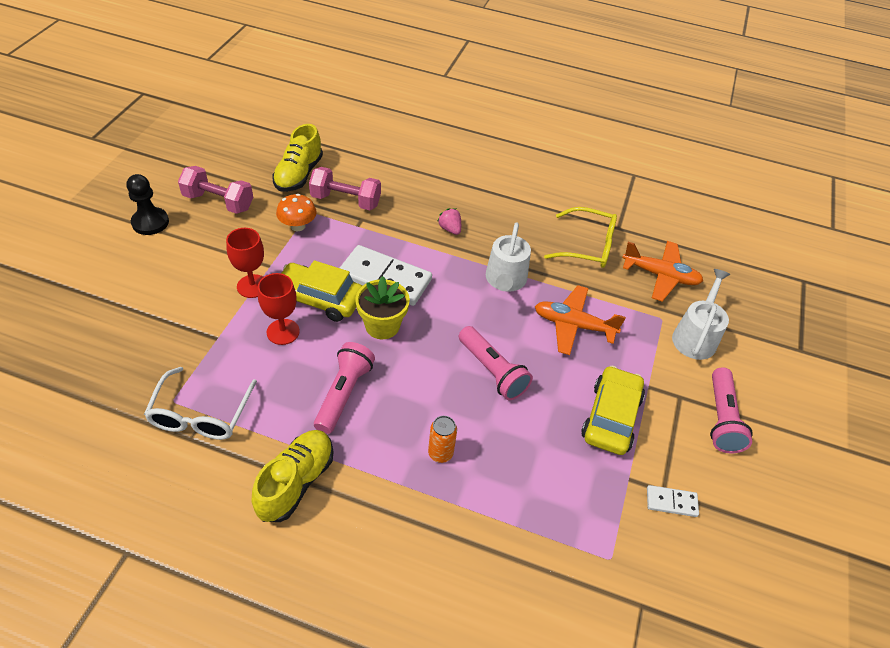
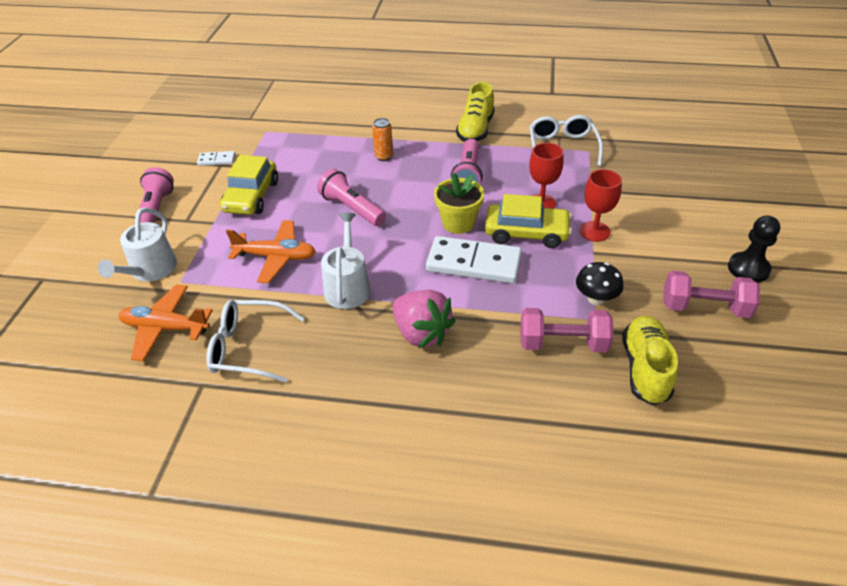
camera: 175 degrees right, 5 degrees down
(298, 226) = (596, 298): orange mushroom -> black mushroom
(450, 229) = (421, 333): pink strawberry -> pink strawberry, size x1.97
(588, 246) = (248, 347): yellow glasses -> white glasses

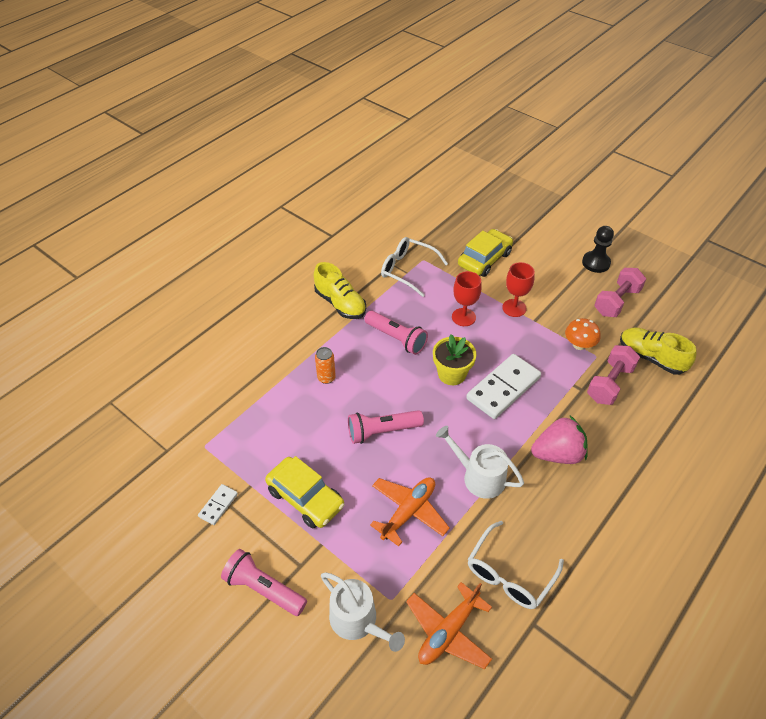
camera: 60 degrees left, 5 degrees up
(526, 233) = (491, 343): yellow car -> yellow car (484, 259)
(596, 298) = (579, 345): black mushroom -> orange mushroom

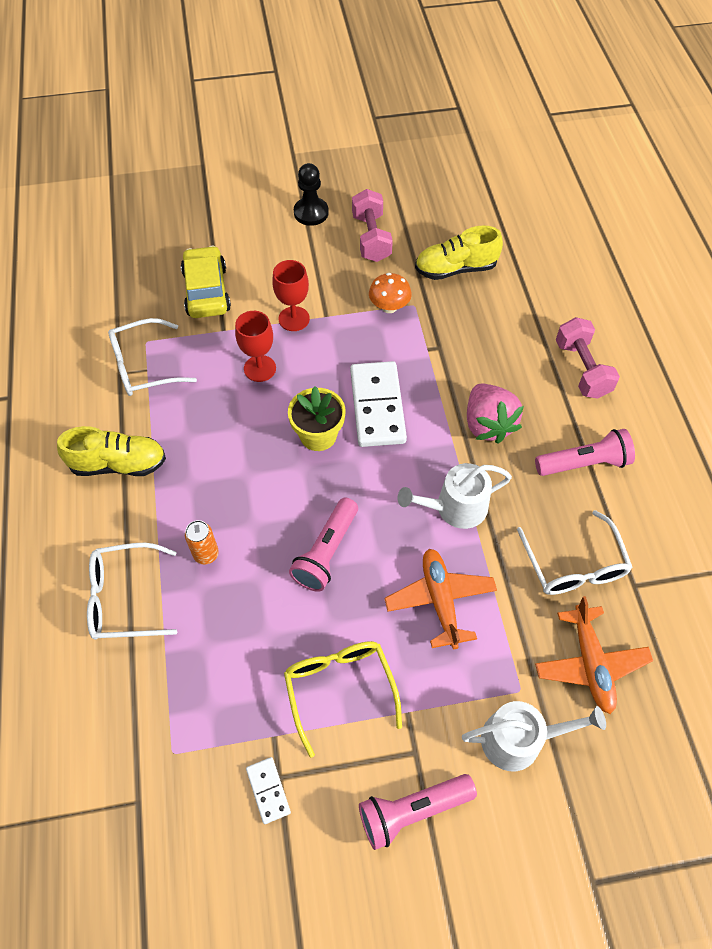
camera: 50 degrees left, 10 degrees up
(269, 362) = (124, 598): none -> white glasses
(305, 498) = (339, 688): yellow car -> yellow glasses
(396, 338) = (223, 448): pink flashlight -> pink flashlight (584, 463)
(557, 454) = (488, 424): pink strawberry -> pink strawberry turned 135 degrees clockwise
(609, 384) = (452, 322): pink dumbbell -> pink dumbbell (582, 369)

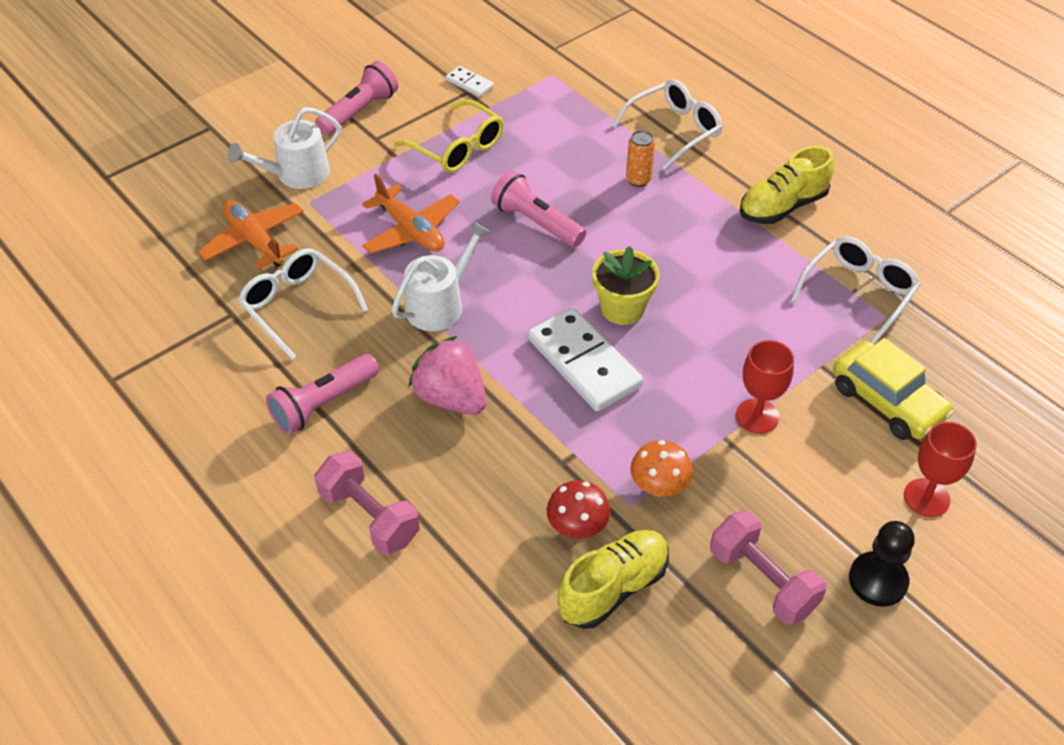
camera: 150 degrees right, 10 degrees down
(260, 368) = (741, 344): red goblet -> red goblet (926, 497)
(326, 552) = (536, 222): pink flashlight -> pink flashlight turned 45 degrees counterclockwise
(454, 307) = (577, 527): none -> red mushroom

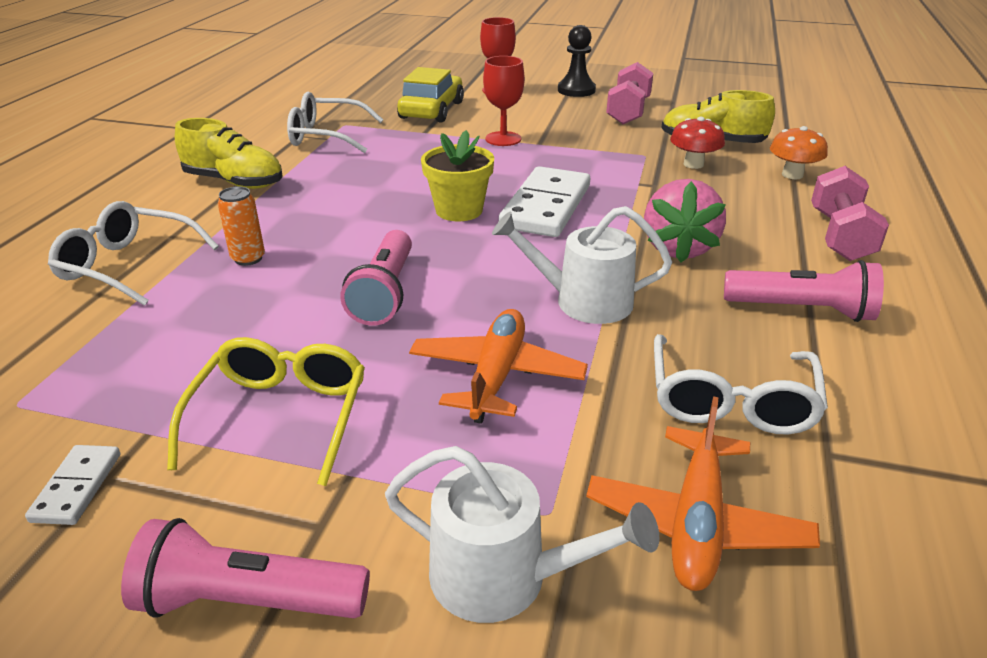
camera: 125 degrees left, 15 degrees down
(659, 486) = (615, 151): orange mushroom -> orange mushroom (792, 175)

